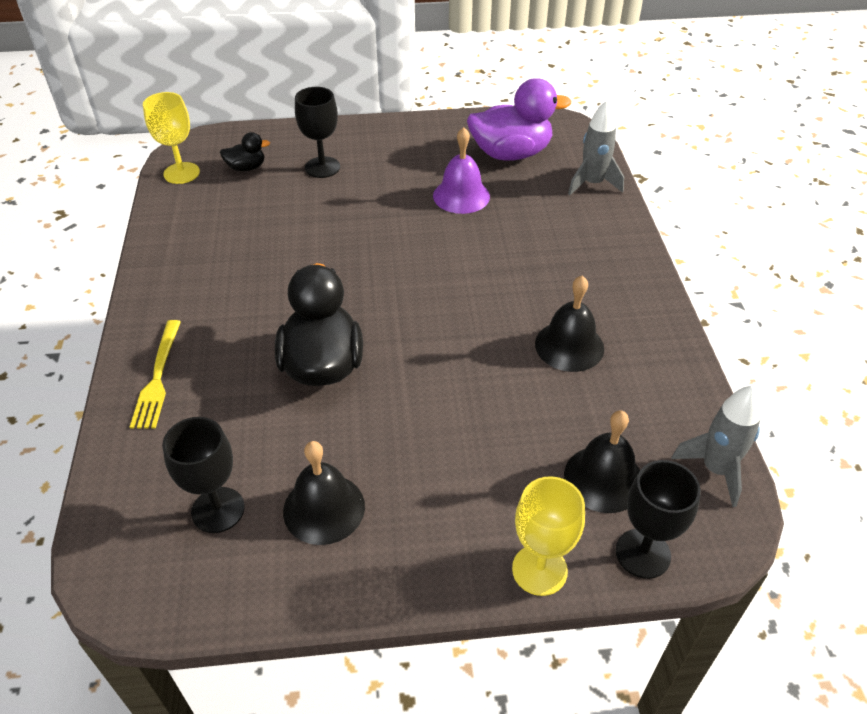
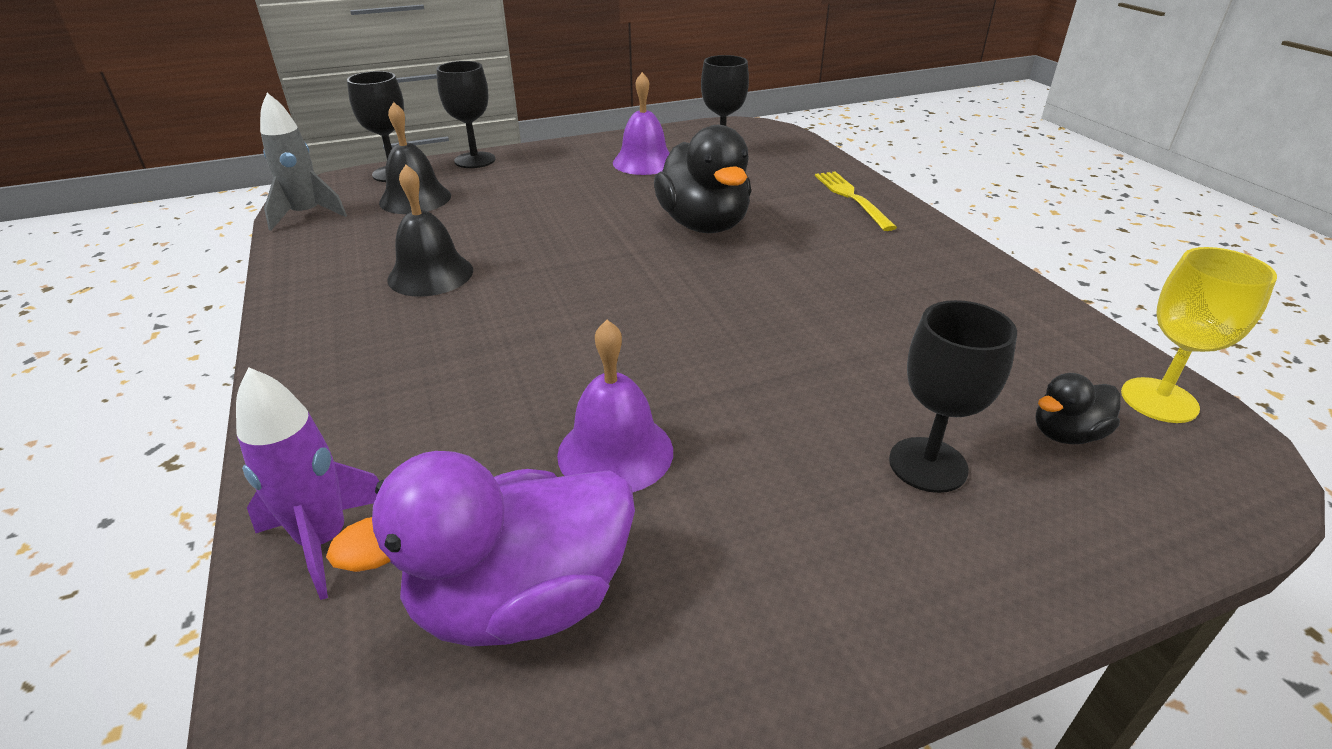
camera: 165 degrees right, 10 degrees down
(324, 508) = (644, 162): black bell -> purple bell
(539, 570) = (475, 160): yellow goblet -> black goblet
(592, 184) = (324, 540): grey rocket -> purple rocket

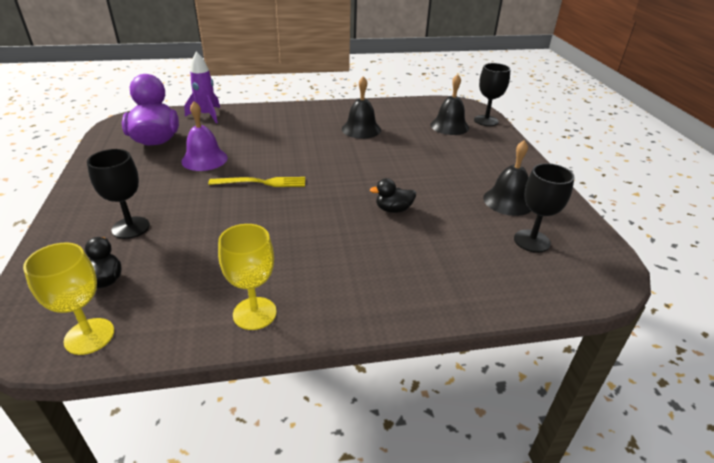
camera: 100 degrees right, 0 degrees up
(307, 215) = (433, 104): grey rocket -> none
(475, 160) = (508, 142): black goblet -> none
(644, 162) = (508, 201): purple bell -> black bell
(704, 225) = (393, 209): black duck -> black duck, size x0.48
(852, 198) = (426, 292): yellow fork -> yellow fork (262, 182)
(984, 286) = (254, 313): none -> yellow goblet

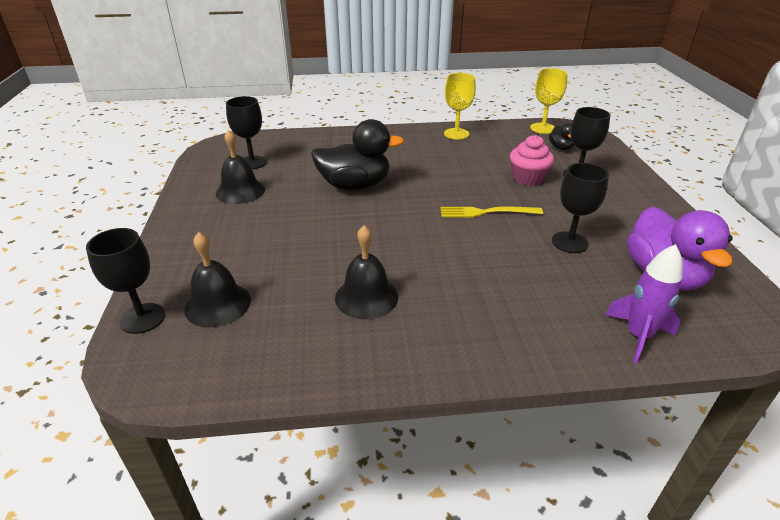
camera: 175 degrees left, 0 degrees up
(195, 222) = (528, 178): none -> pink cupcake
(204, 159) = (569, 242): purple bell -> black goblet
(393, 209) = (355, 186): black duck -> black duck, size x2.08

